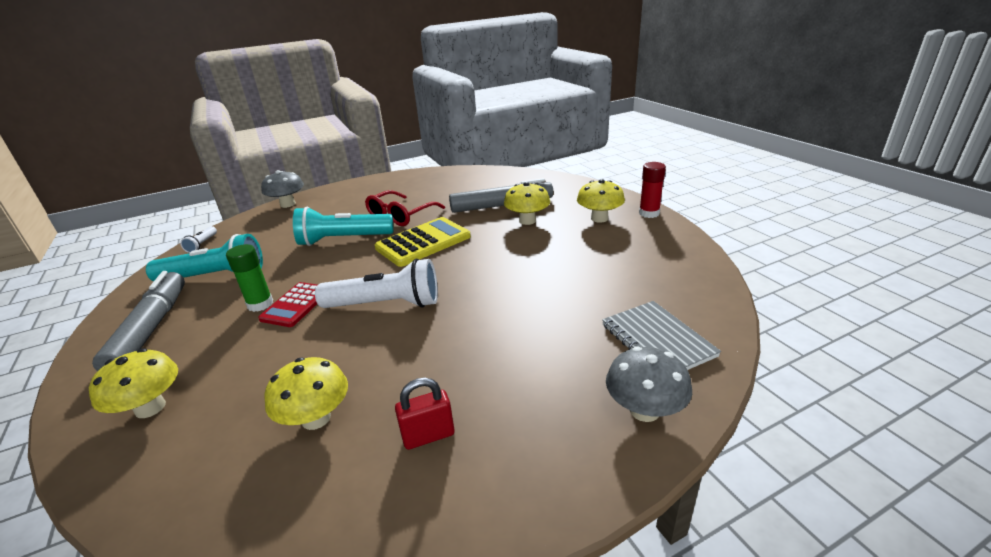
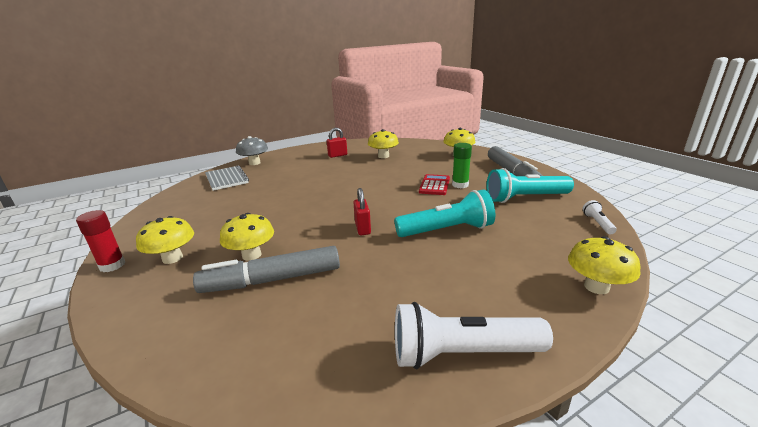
camera: 175 degrees right, 5 degrees down
(288, 204) = (596, 287): grey mushroom -> yellow mushroom
(385, 304) = (374, 187): white flashlight -> white flashlight (462, 353)
(400, 216) = (402, 263): red glasses -> none
(423, 242) = (362, 228): yellow calculator -> red padlock

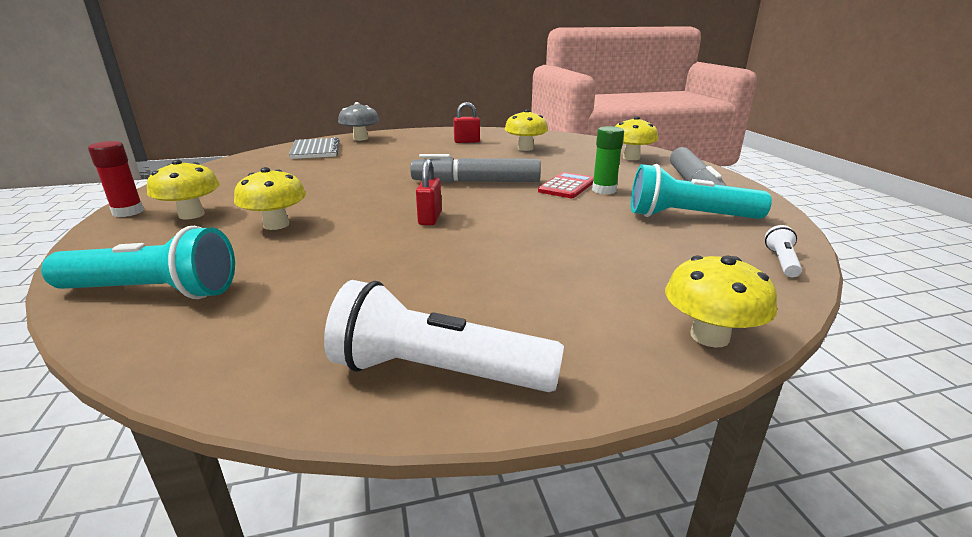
camera: 15 degrees right, 0 degrees up
(272, 280) = (276, 252): grey marker -> grey marker (476, 182)
(447, 230) = (539, 236): turquoise flashlight -> turquoise flashlight (153, 292)

